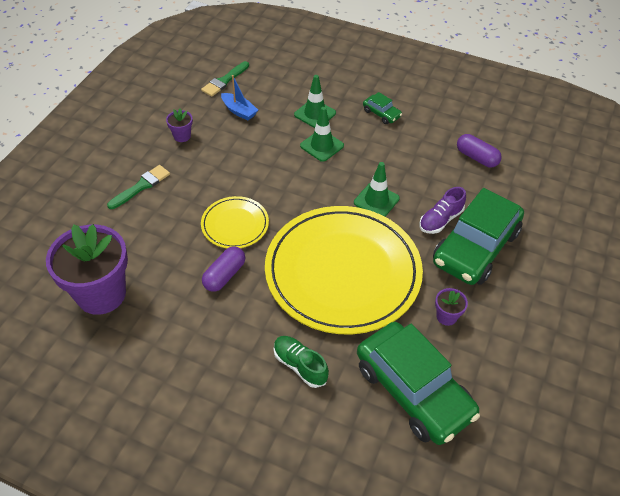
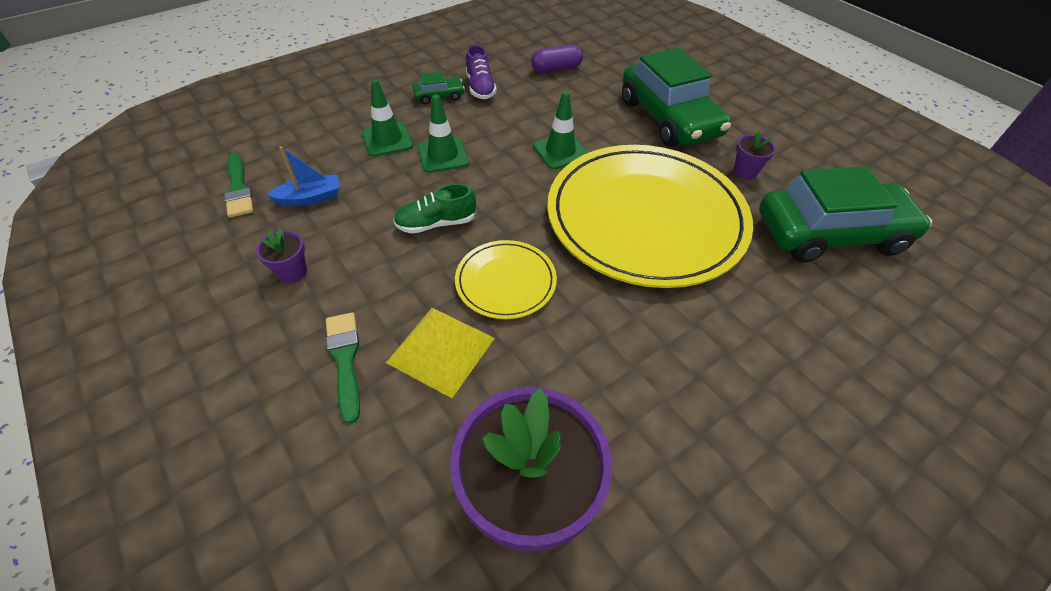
camera: 60 degrees left, 0 degrees up
(169, 219) = (441, 350): none -> yellow pyramid
(224, 275) = (585, 327): purple capsule -> none
(300, 365) = (765, 311): green shoe -> green shoe (436, 223)
(440, 220) = (619, 123): purple shoe -> purple shoe (480, 87)

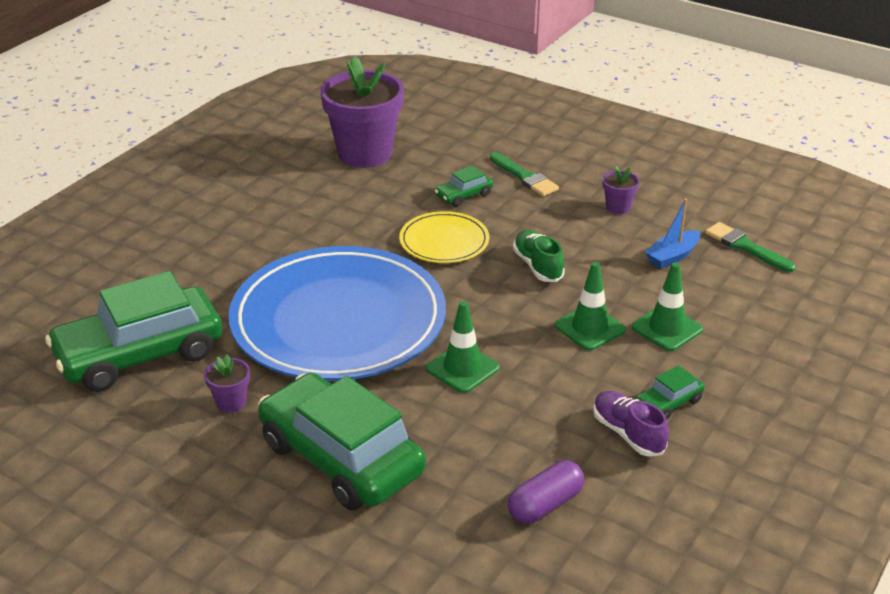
camera: 160 degrees right, 15 degrees down
(436, 223) = (537, 266): green shoe -> green shoe turned 75 degrees counterclockwise
(441, 350) = (464, 195): yellow pyramid -> green car
(645, 218) = (338, 320): yellow plate -> blue plate

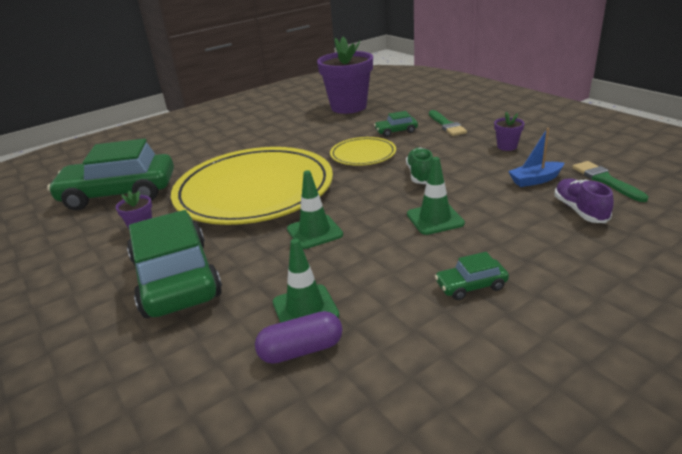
camera: 25 degrees right, 5 degrees down
(338, 320) = (254, 190): blue plate -> yellow plate
(628, 433) = (417, 304): purple shoe -> purple shoe (580, 210)
(667, 328) = (502, 228): green traffic cone -> green traffic cone (305, 309)

